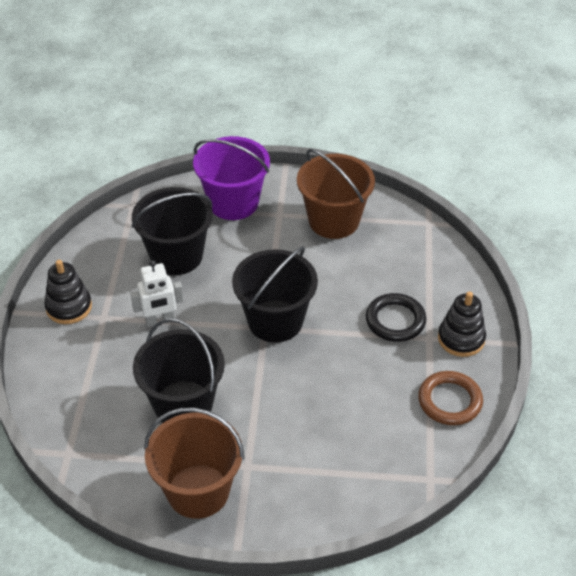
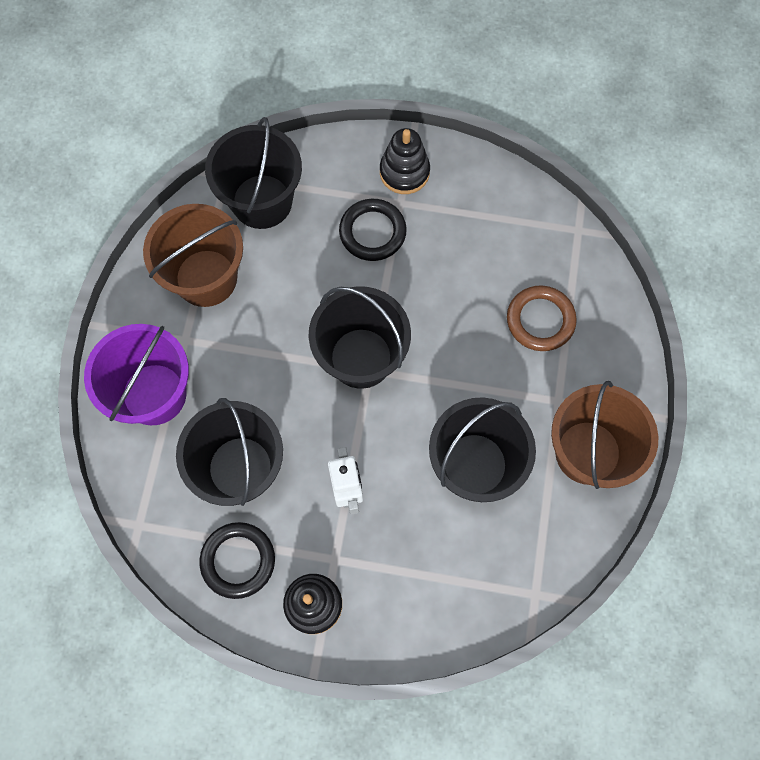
camera: 85 degrees left, 25 degrees up
(104, 261) = (238, 560): none -> black ring
(409, 247) = (262, 201): none -> black bucket
(450, 401) = (485, 197): brown ring -> brown ring (540, 320)

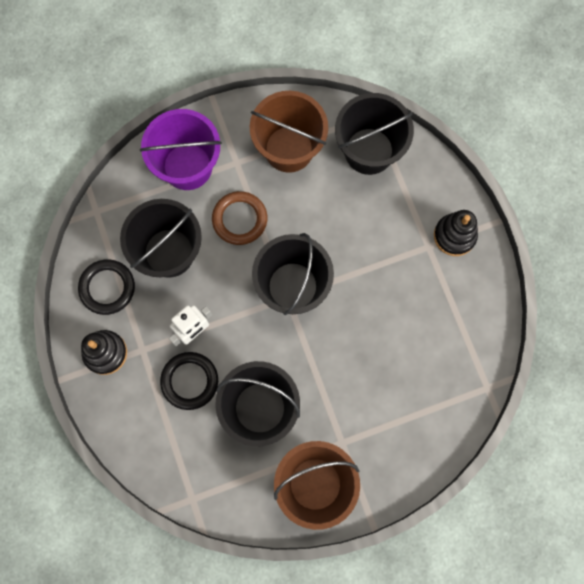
camera: 60 degrees right, 5 degrees up
(372, 232) = (392, 240): black ring -> black ring (189, 381)
(540, 320) = (396, 397): brown ring -> brown ring (239, 219)

